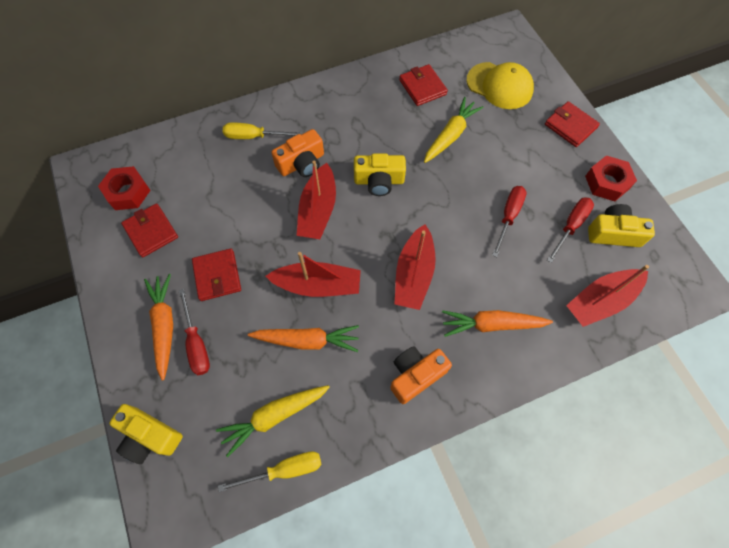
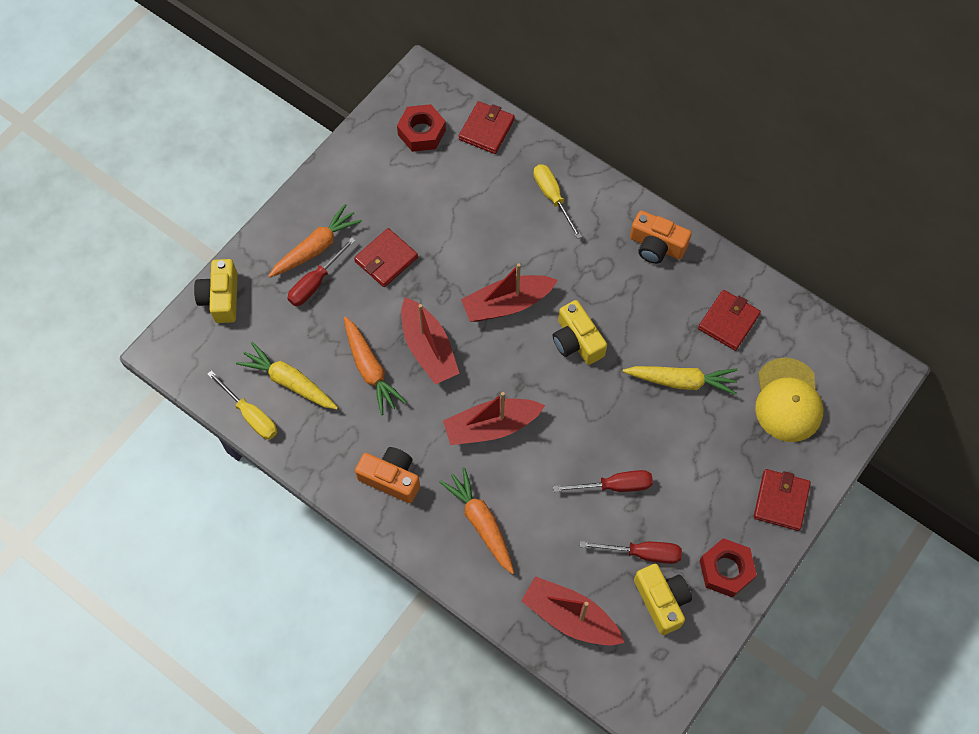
camera: 60 degrees right, 0 degrees up
(151, 231) = (395, 178): red wallet -> red wallet (486, 129)
(302, 163) = (550, 259): orange camera -> orange camera (656, 246)

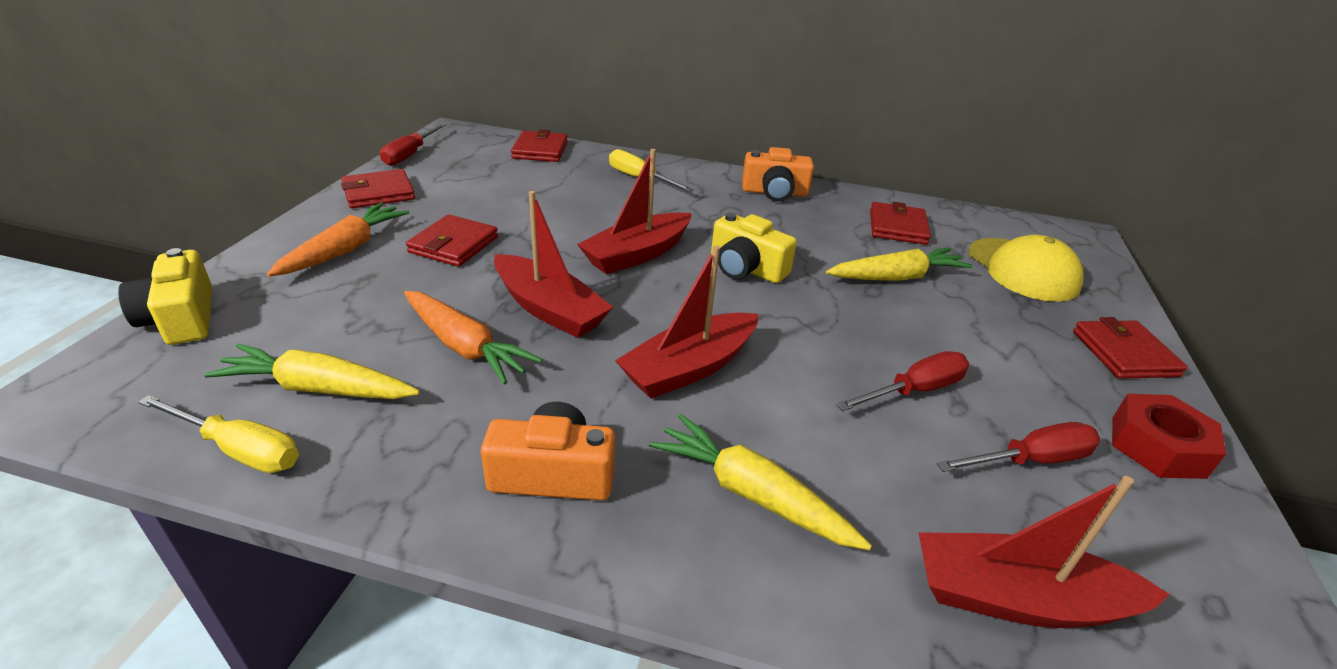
camera: 25 degrees left, 30 degrees down
(315, 283) = (350, 279): red screwdriver -> red screwdriver (410, 154)
(347, 174) = (378, 193): none -> red wallet
(422, 132) = (466, 159): red nut -> none
(481, 522) = (751, 494): orange carrot -> yellow carrot
(662, 600) = (1125, 517): yellow camera -> none

